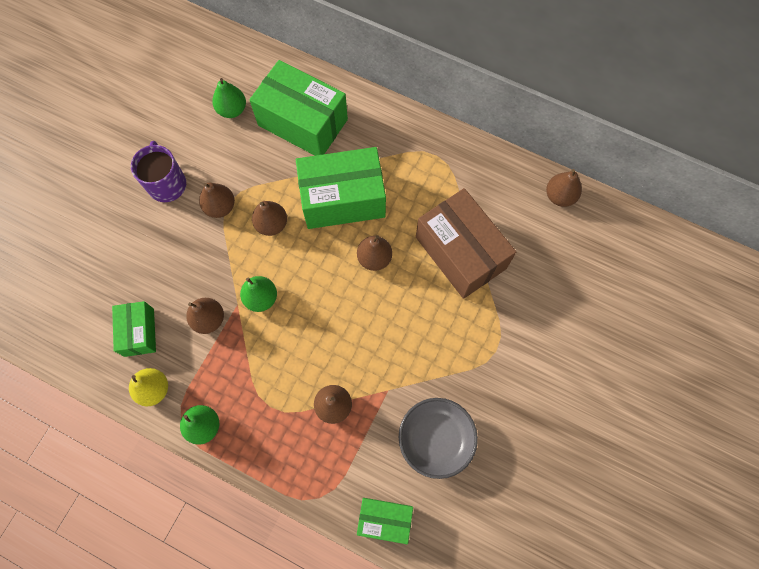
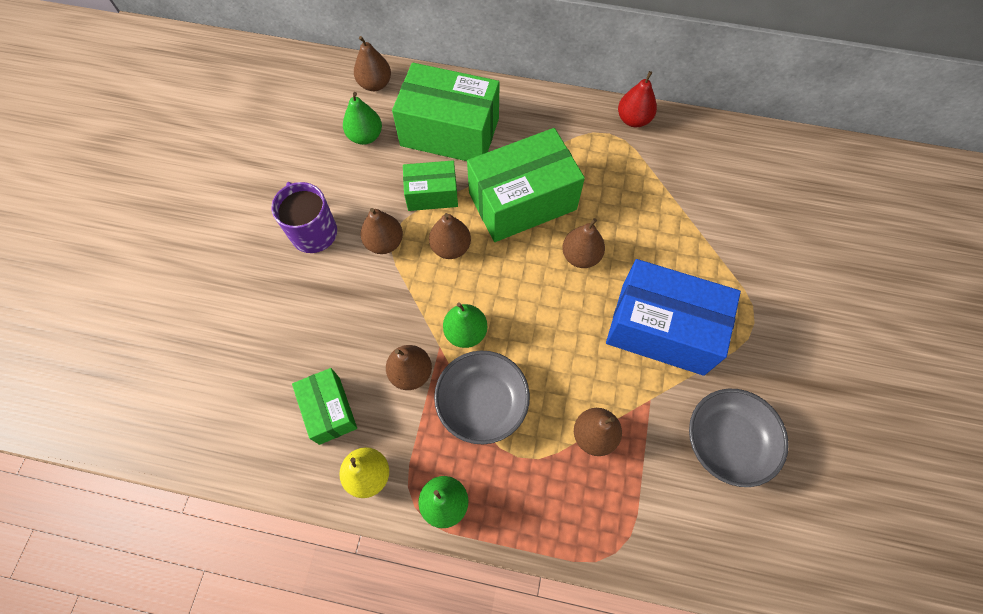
camera: 15 degrees left, 5 degrees down
(256, 357) = (482, 403): none -> grey bowl
(384, 519) = (704, 556): green box -> green box (432, 194)
(418, 336) = (662, 329): none -> blue box
(460, 252) = (673, 227): brown box -> none
(462, 148) = (633, 119): none -> red pear
(559, 196) = (755, 144): brown pear -> brown pear (375, 84)

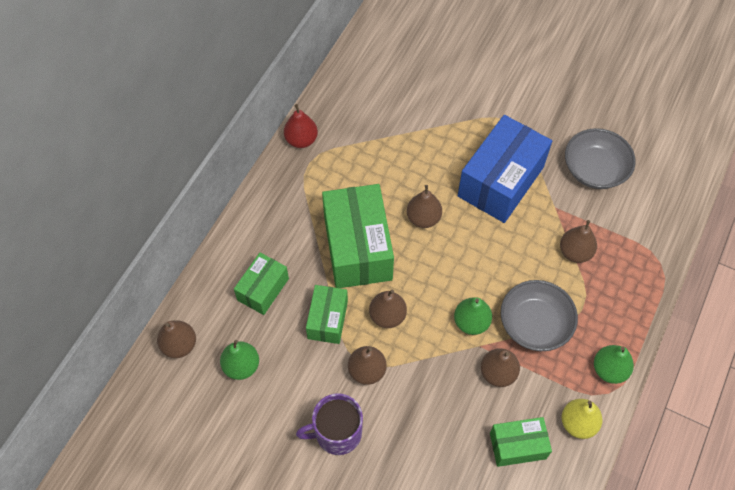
camera: 75 degrees left, 5 degrees down
(450, 132) = (263, 289): green box -> green box, size x0.55

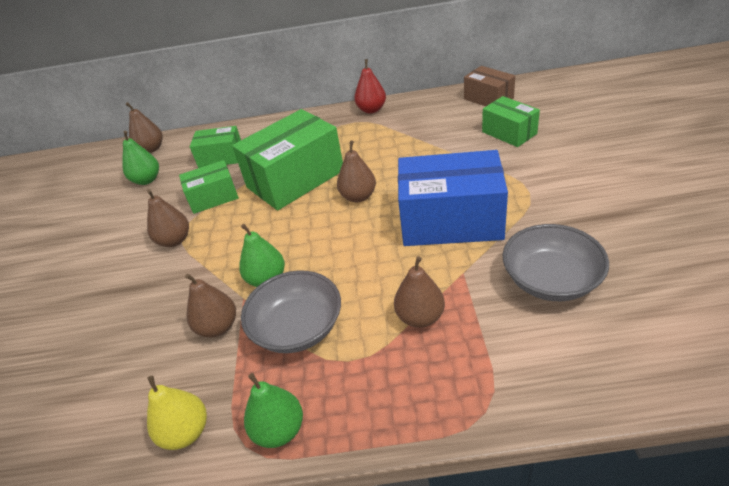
camera: 65 degrees right, 20 degrees down
(337, 433) = (104, 253): purple mug -> none
(370, 59) = (488, 99): none -> brown box
(387, 316) = (238, 225): brown pear -> none
(517, 446) = (134, 386): green box -> green box (509, 133)

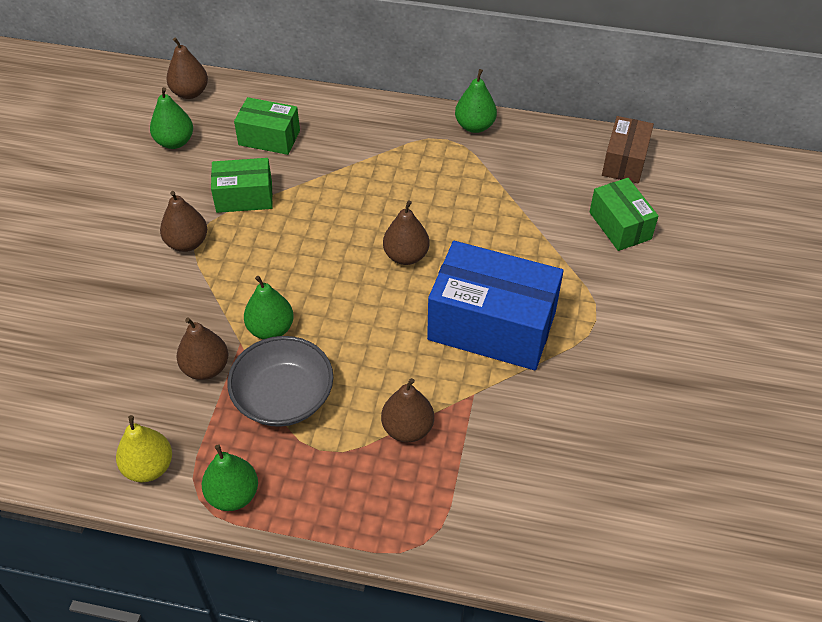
camera: 10 degrees right, 10 degrees up
(295, 179) = (345, 203): green box -> none
(371, 110) = (475, 126): red pear -> green pear
(488, 99) = (624, 161): brown box -> brown box turned 45 degrees clockwise
(551, 280) = (557, 434): grey bowl -> none

